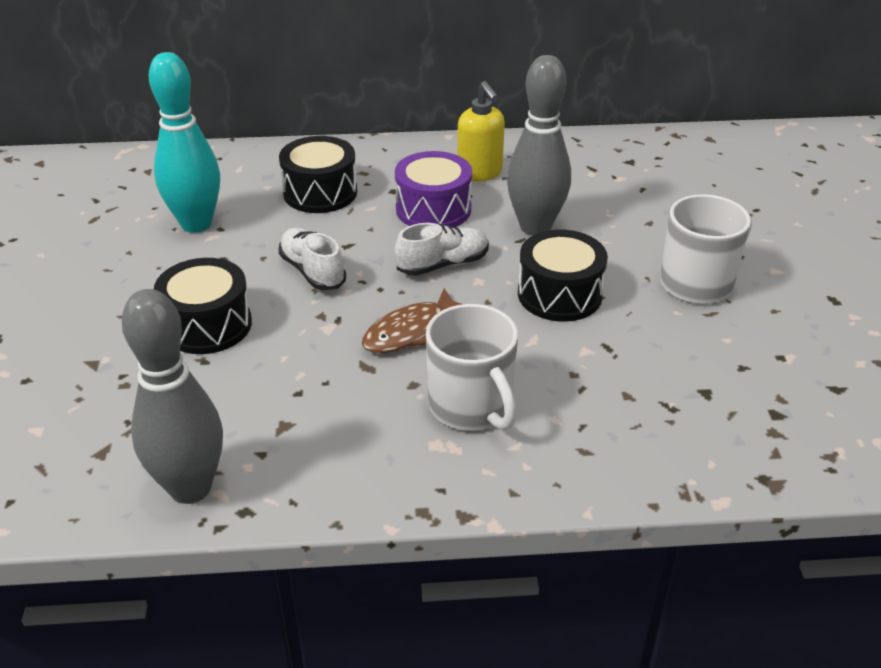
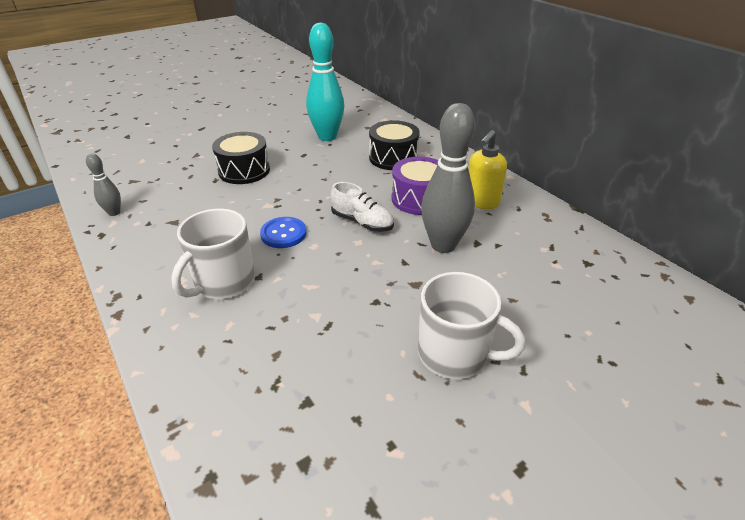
camera: 60 degrees right, 0 degrees up
(190, 488) = (114, 213): grey bowling pin -> grey bowling pin, size x0.49
(312, 271) = (315, 182): white shoe -> none
(410, 332) = (283, 234): brown fish -> blue button
(559, 294) = (372, 282): black drum -> none

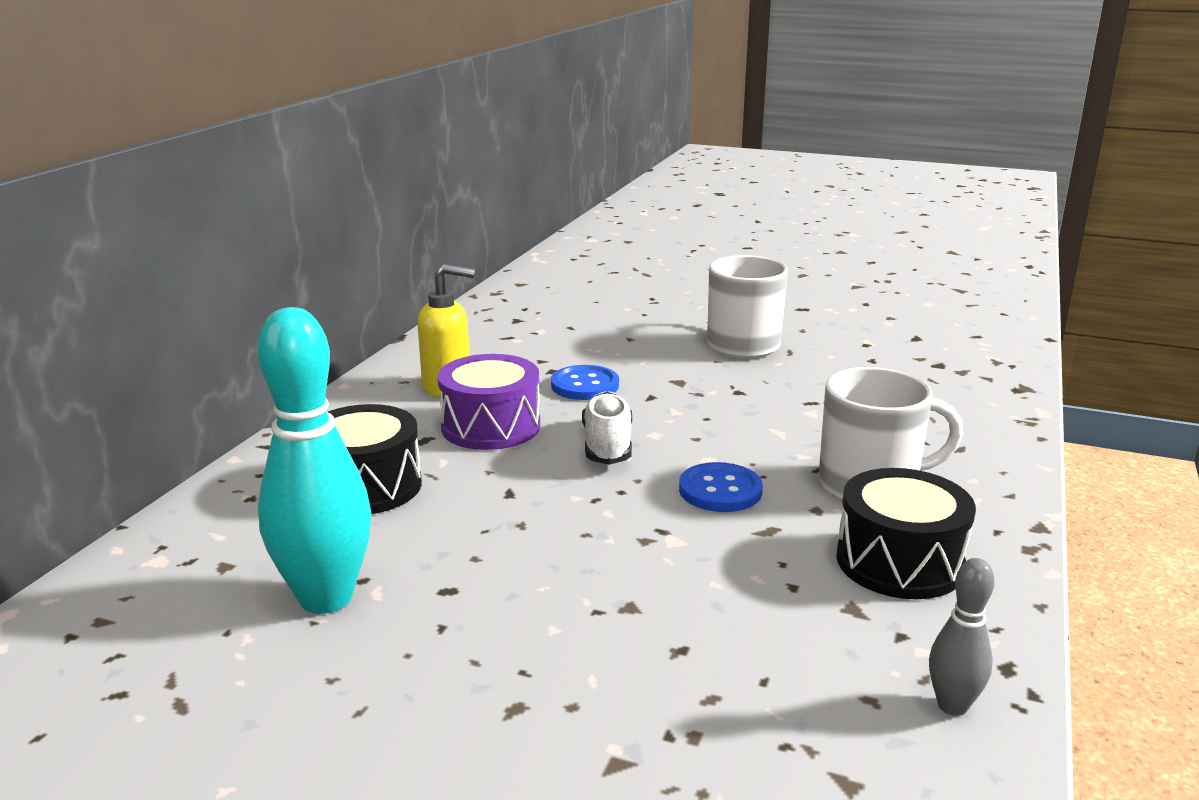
camera: 125 degrees left, 15 degrees down
(244, 170) = (600, 631): black drum -> black drum (899, 562)
(443, 245) = (585, 385): grey bowling pin -> blue button

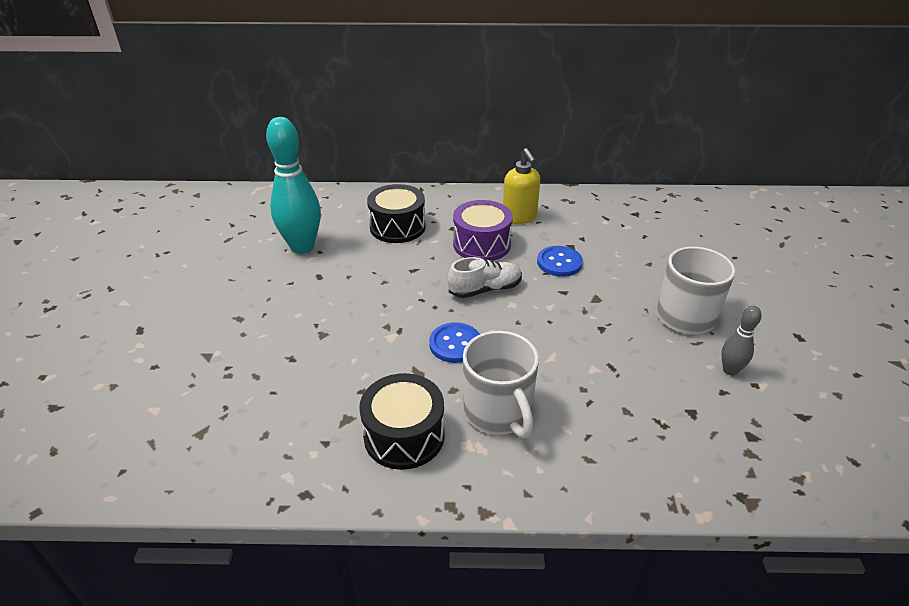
camera: 70 degrees right, 15 degrees up
(952, 706) = (265, 469): grey bowling pin -> grey bowling pin (730, 370)

